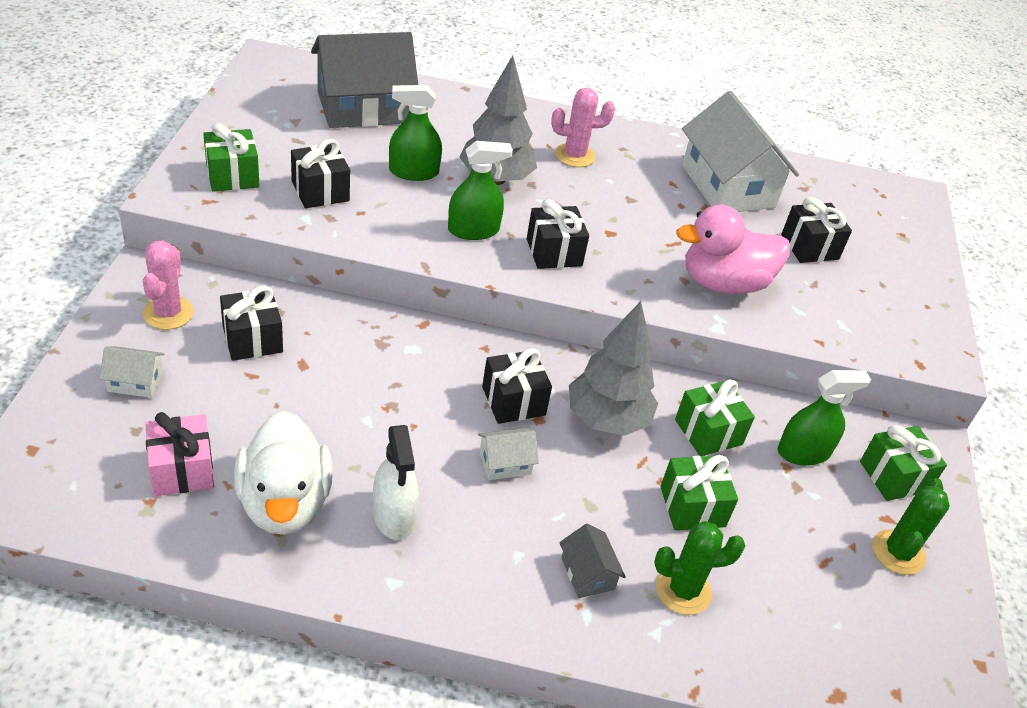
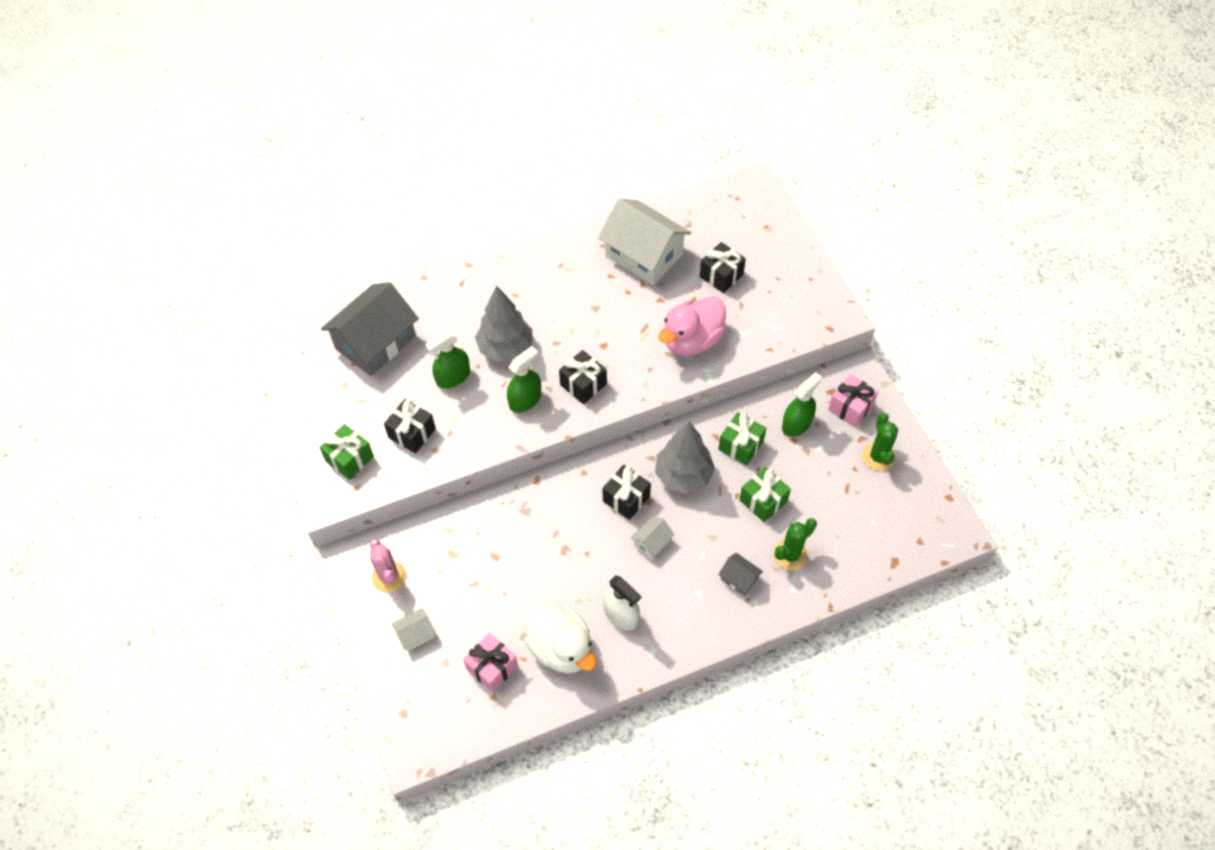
camera: 25 degrees left, 15 degrees up
(252, 339) = (452, 560): black gift -> none
(574, 155) = (536, 293): pink cactus -> none
(894, 476) = (850, 407): green gift -> pink gift

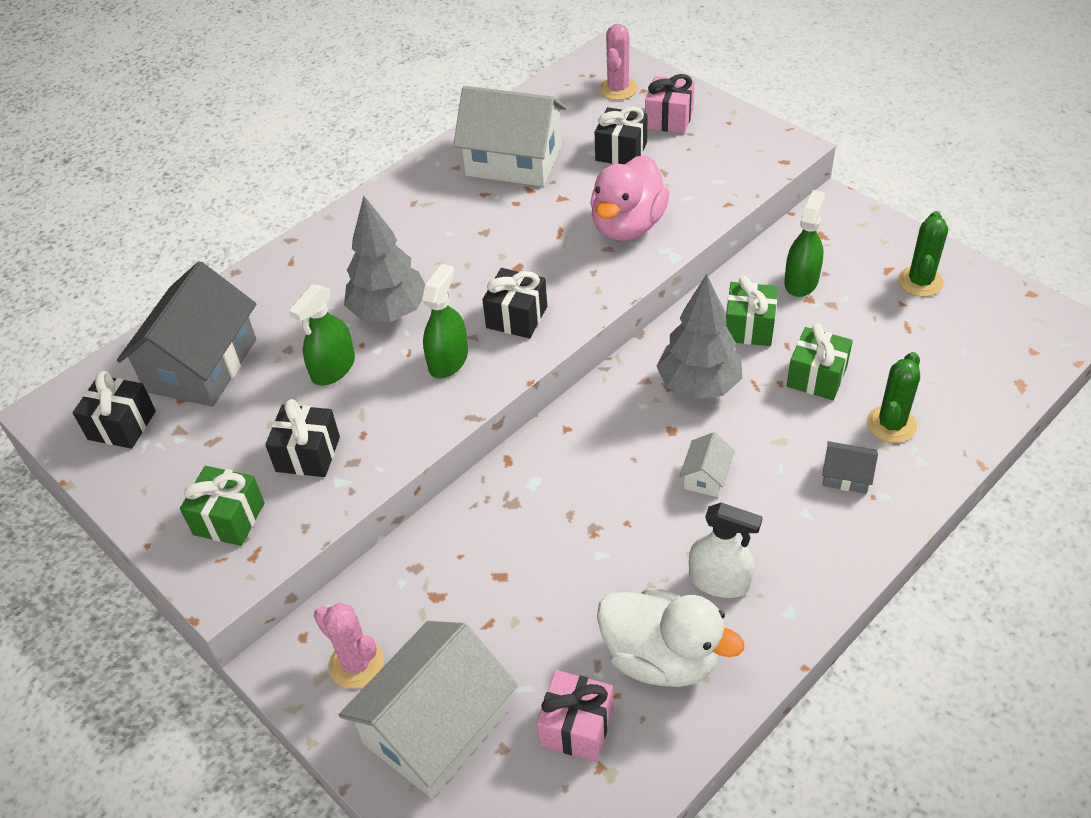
camera: 20 degrees left, 10 degrees down
(415, 634) = (436, 727): white house -> white house, size x2.33
(626, 498) = (641, 438): black gift -> black gift (122, 425)
(748, 218) = (618, 89): none -> pink cactus
(850, 407) = (852, 243): pink gift -> pink gift (669, 119)
(878, 457) = (920, 282): green cactus -> green cactus turned 45 degrees clockwise

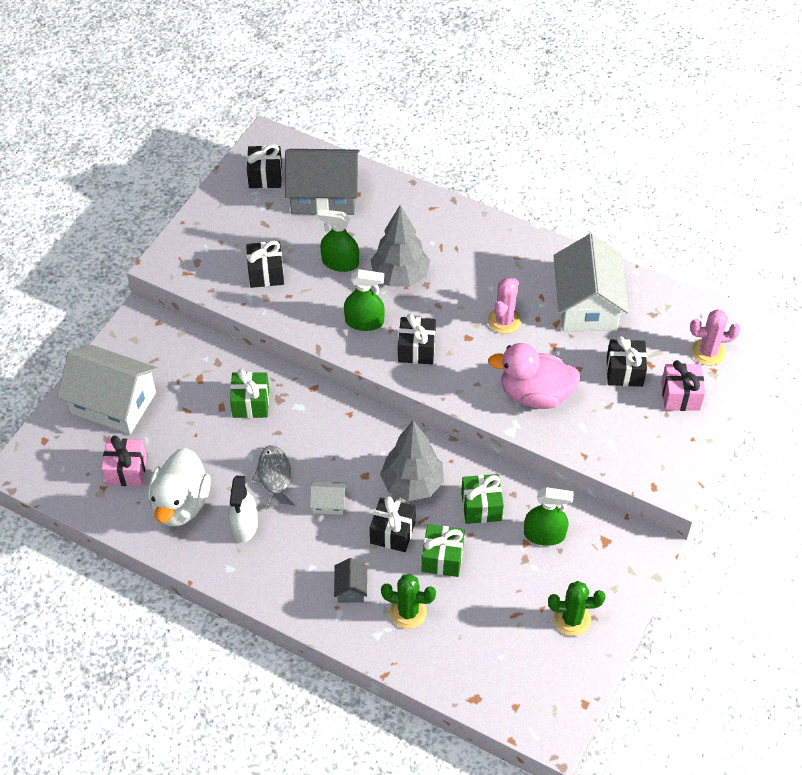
camera: 70 degrees right, 5 degrees up
(229, 519) = (209, 252): green gift -> green gift (251, 403)
(356, 664) = (146, 353): pink cactus -> pink cactus (504, 321)
(644, 531) = (274, 476): none -> grey fish
(768, 418) = (392, 532): none -> black gift

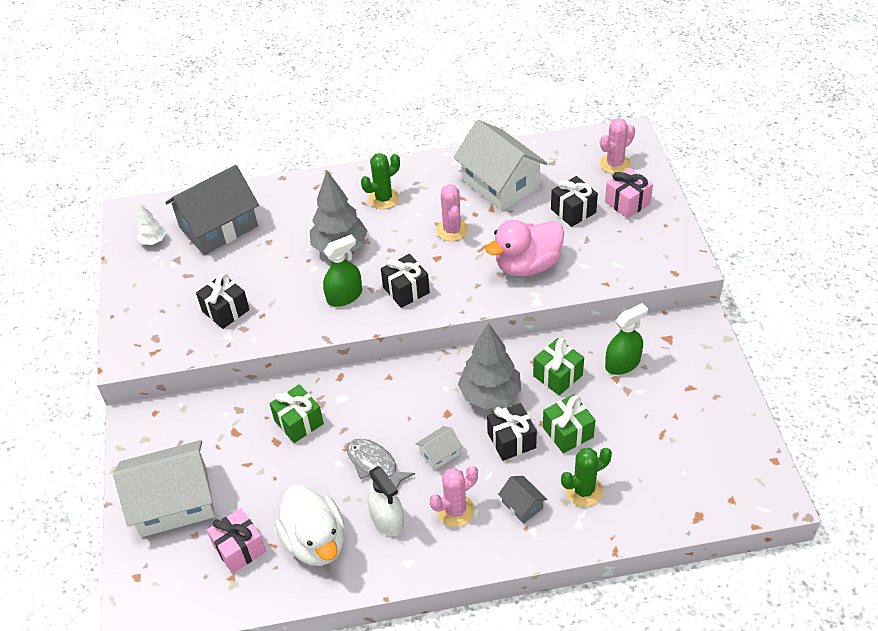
camera: 35 degrees left, 5 degrees down
(265, 176) = (153, 241): black gift -> white tree
(299, 555) = (455, 510): none -> pink cactus
(340, 263) = (281, 266): green spray bottle -> none
(572, 619) = (703, 408): green cactus -> green cactus (383, 198)

